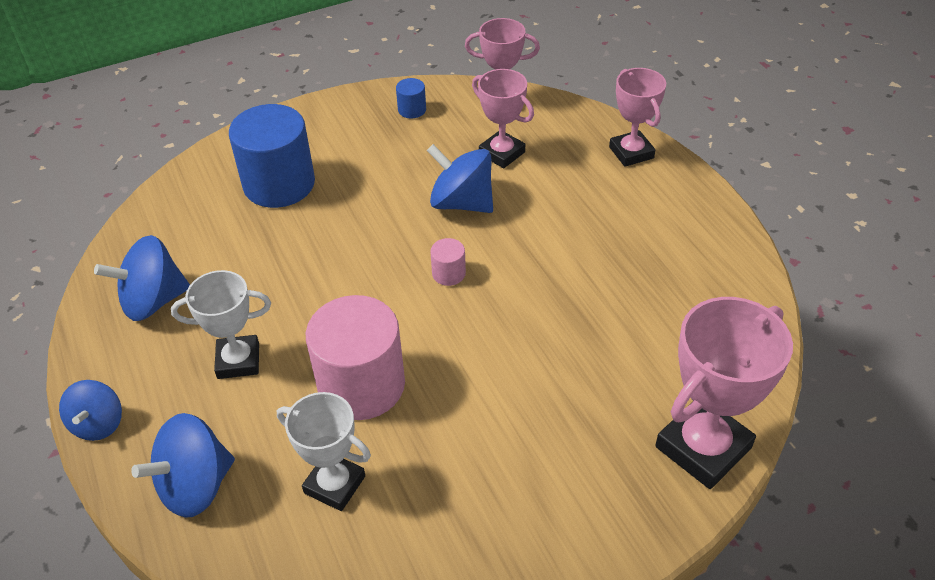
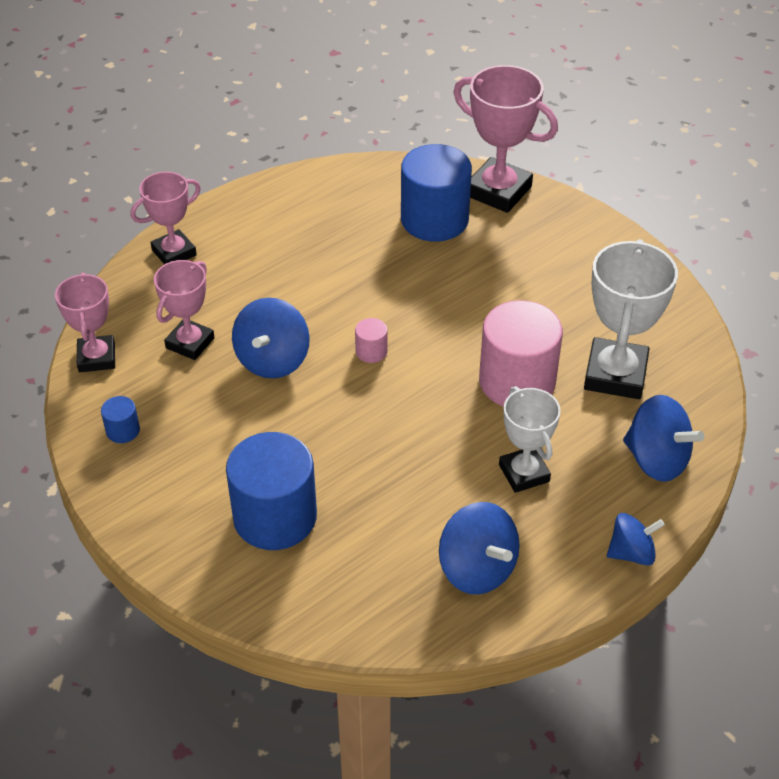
camera: 105 degrees left, 0 degrees up
(334, 484) = (615, 374): white trophy -> white trophy, size x1.55
(652, 366) = (434, 220): none -> blue cylinder

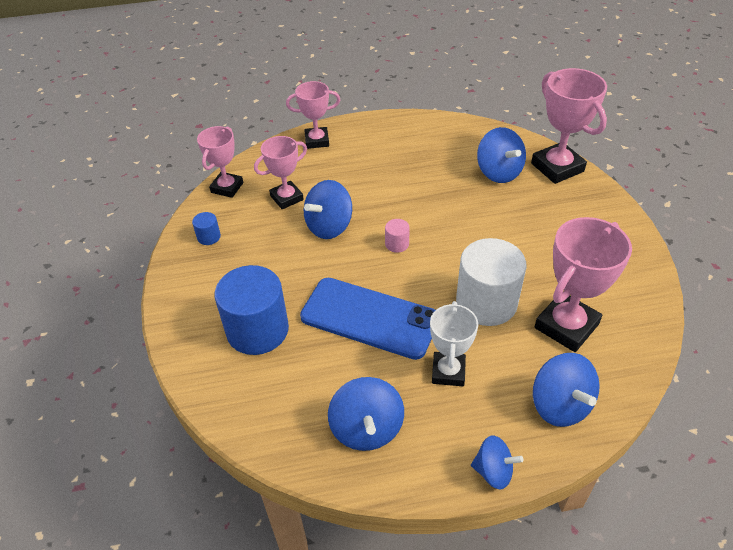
camera: 30 degrees right, 0 degrees up
(398, 450) = (369, 318): none -> blue phone
(434, 220) = (498, 172): blue cylinder -> blue spinning top
(517, 381) = (486, 302): pink cylinder -> white cylinder
(615, 374) = (566, 326): white trophy -> pink trophy

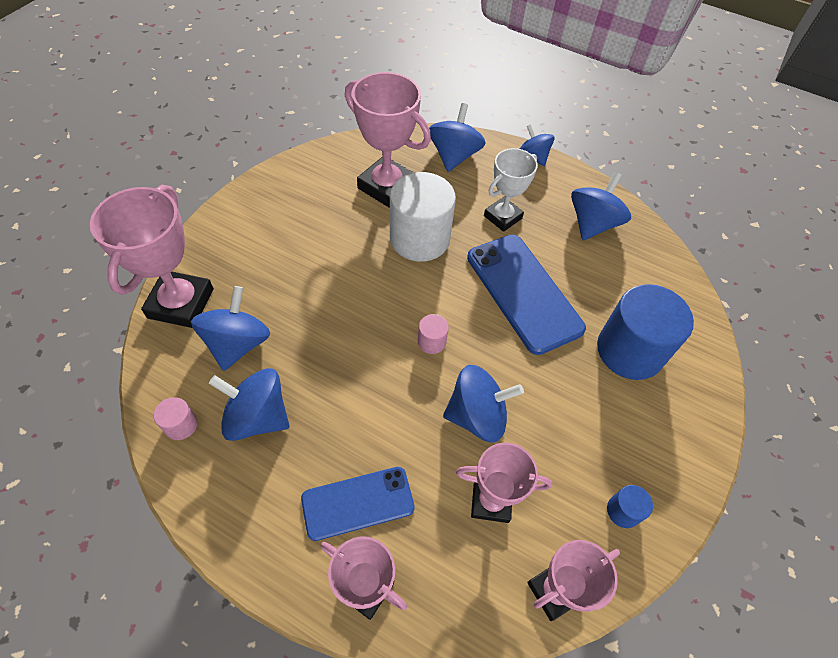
camera: 145 degrees left, 10 degrees up
(352, 159) = (358, 503): none -> blue phone
(441, 155) = (257, 417): none -> blue spinning top
(470, 132) = (181, 425): none -> pink cylinder
(566, 326) = (386, 186): pink trophy -> pink trophy turned 45 degrees clockwise

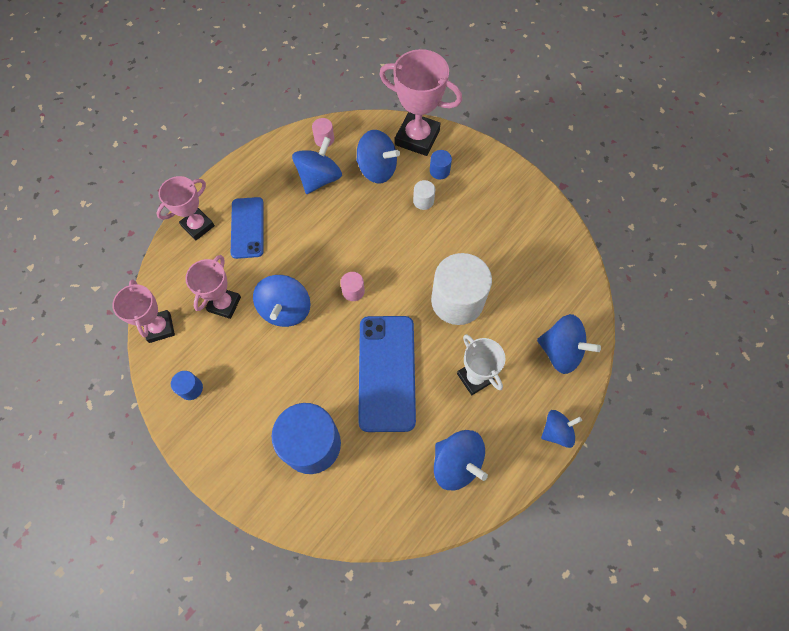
camera: 105 degrees right, 10 degrees up
(238, 272) = (439, 171): none -> blue cylinder
(287, 284) = (423, 201): none -> white cylinder
(386, 186) = (522, 284): pink trophy -> none
(523, 292) = (386, 372): blue phone -> blue phone turned 75 degrees counterclockwise

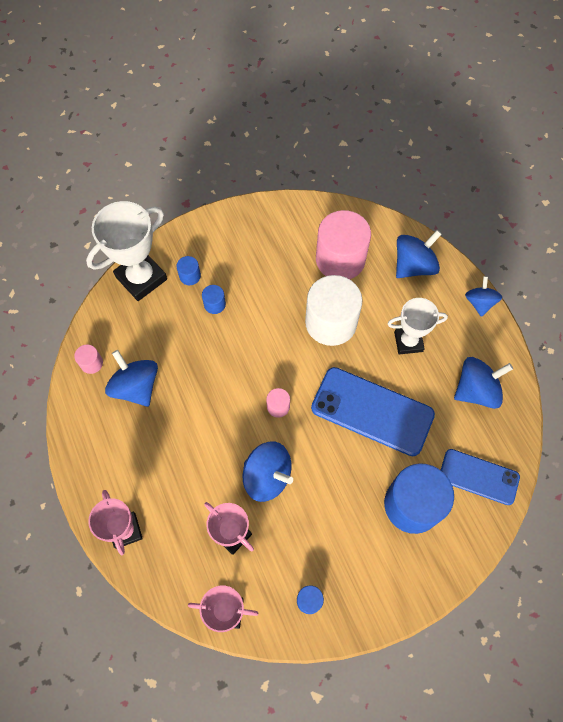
camera: 65 degrees left, 0 degrees up
(247, 228) = (155, 479): blue phone -> blue phone (478, 476)
(377, 169) = (156, 329): blue spinning top -> none
(417, 138) = (141, 278): pink trophy -> white trophy
(423, 201) = (214, 304): white cylinder -> blue cylinder
(527, 282) = (340, 259): none -> pink cylinder

